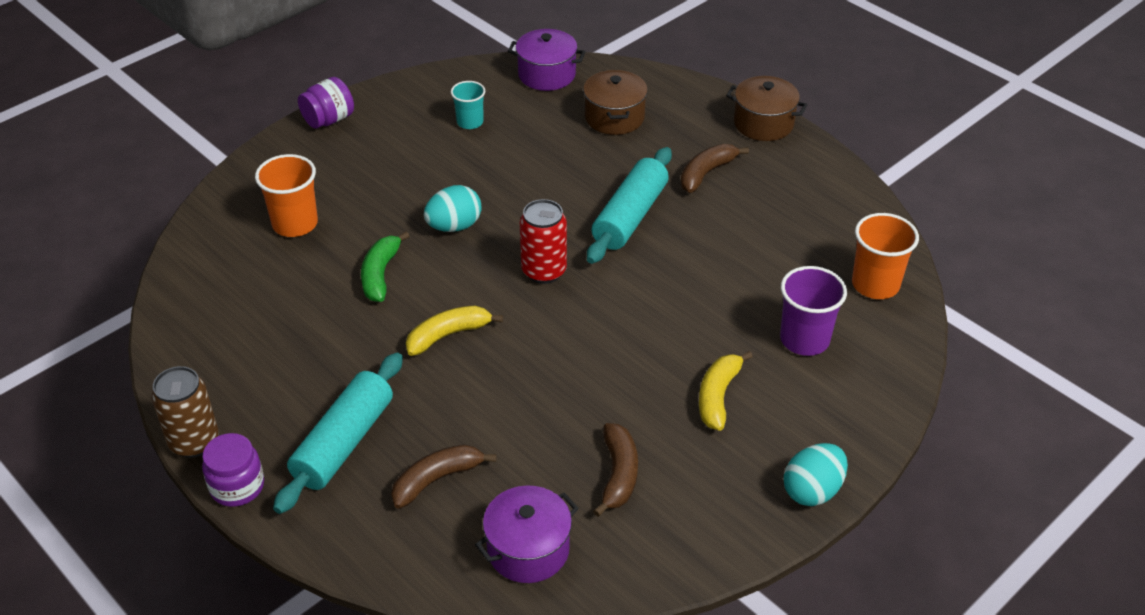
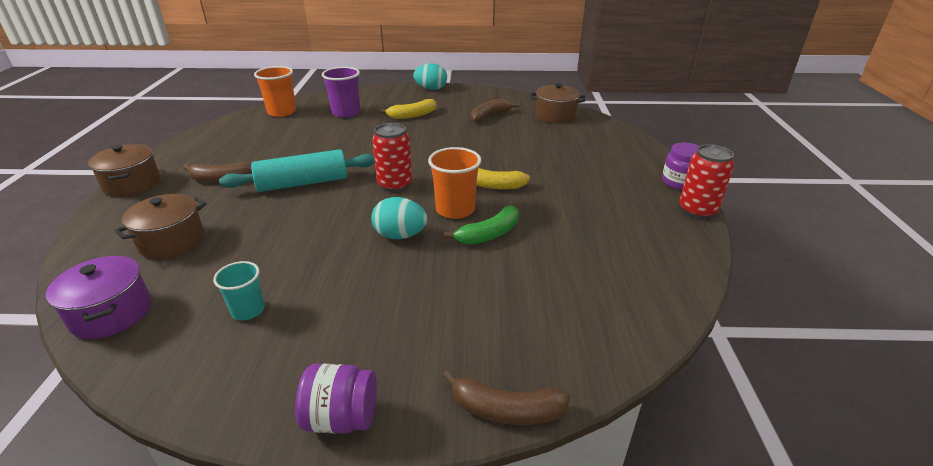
camera: 135 degrees left, 10 degrees down
(194, 441) = (697, 210): brown can -> red can
(295, 224) = (509, 310): orange cup -> orange cup (455, 209)
(344, 443) = (603, 173): turquoise rolling pin -> none
(437, 479) = (569, 144): brown banana -> brown banana (505, 410)
(528, 549) = (555, 116): purple pot -> brown pot

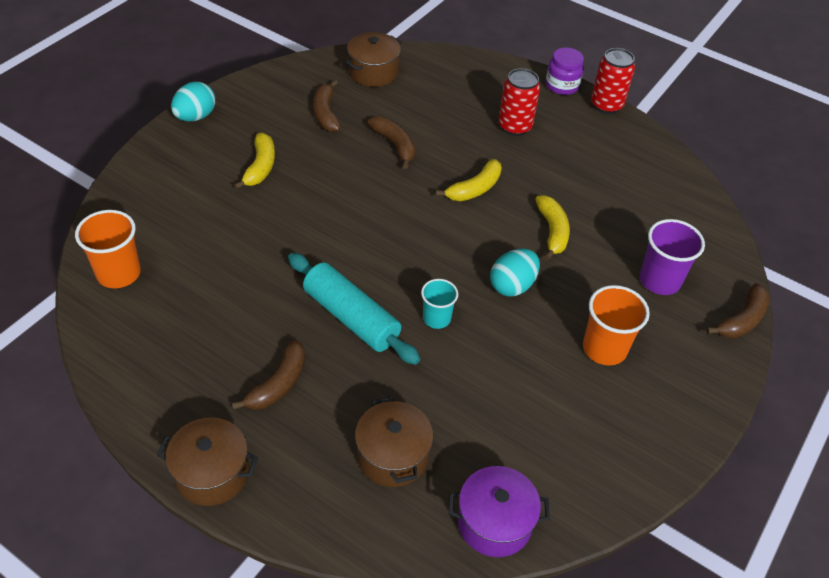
camera: 60 degrees left, 15 degrees up
(248, 310) = (554, 422): turquoise cup -> turquoise cup (436, 318)
(303, 183) = (351, 317): turquoise rolling pin -> turquoise rolling pin turned 60 degrees counterclockwise
(341, 418) = (706, 402): purple jar -> none
(346, 113) = (190, 216): purple cup -> purple cup (659, 280)
(395, 185) = (417, 251): red can -> red can (514, 127)
(455, 209) = (497, 232): orange cup -> orange cup (604, 348)
(489, 234) = (552, 231): green banana -> yellow banana
(494, 144) = (395, 145): none -> brown banana

